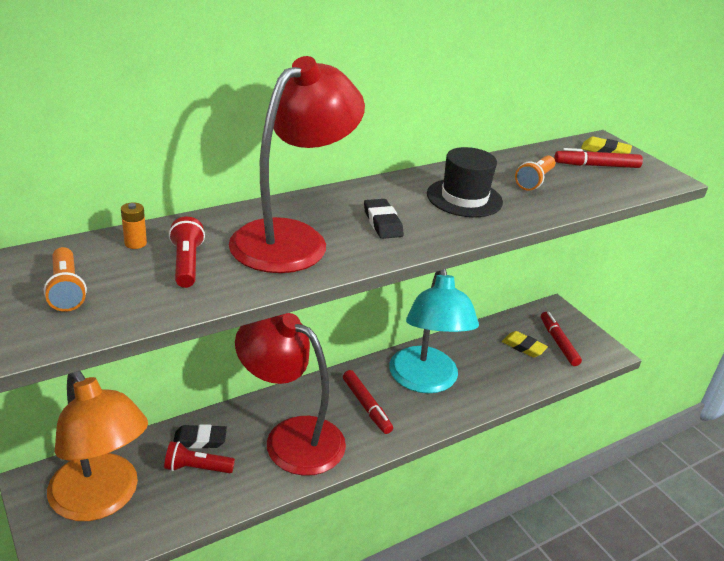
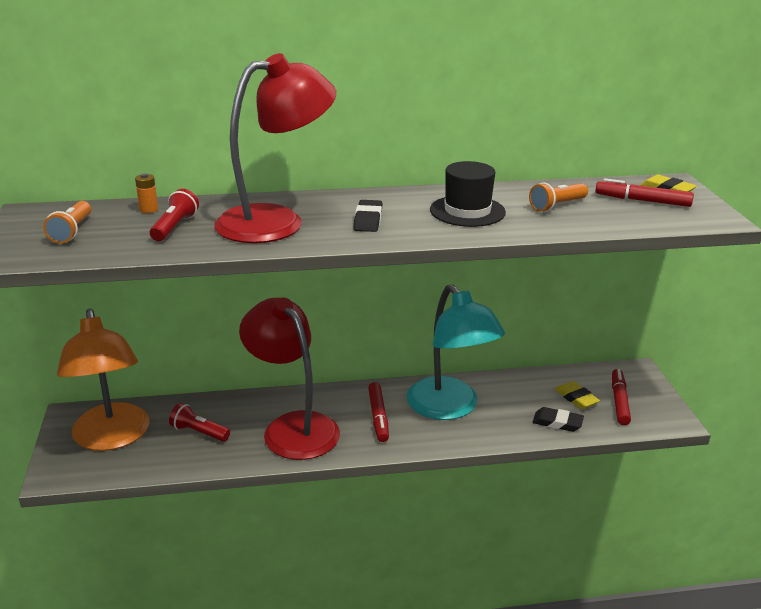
camera: 25 degrees right, 5 degrees down
(200, 440) = (214, 412): black eraser -> black eraser (557, 422)
(425, 381) = (450, 408): turquoise lamp -> turquoise lamp turned 45 degrees counterclockwise

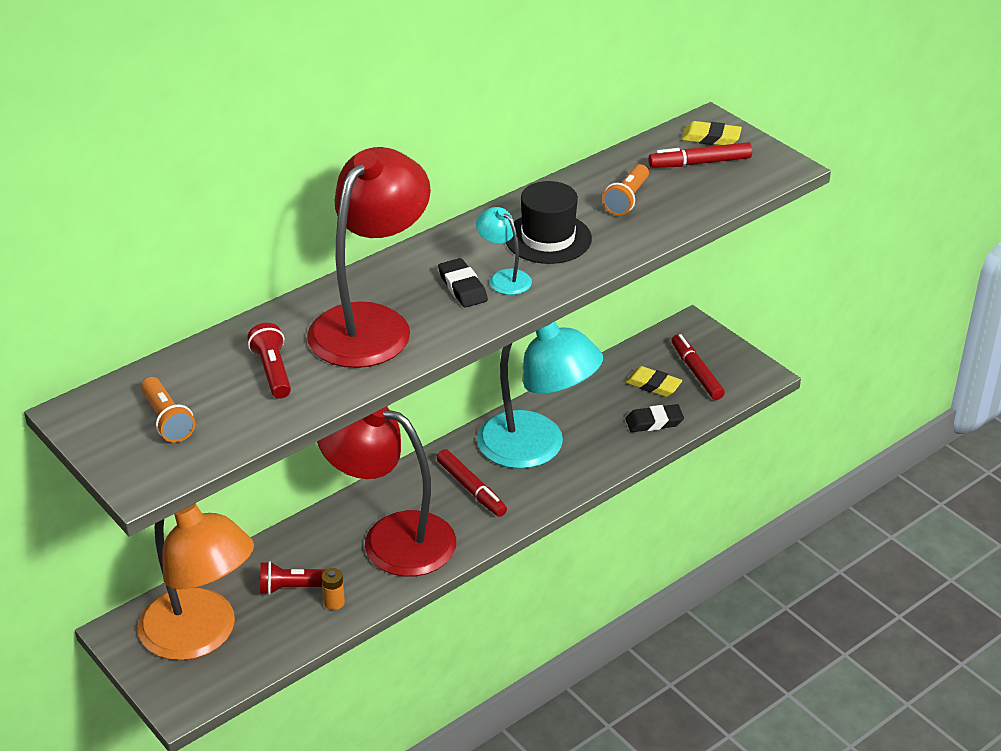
camera: 30 degrees left, 10 degrees up
(148, 209) = (211, 357): orange battery -> orange battery (334, 602)
(406, 223) = (504, 278): none -> turquoise lamp

